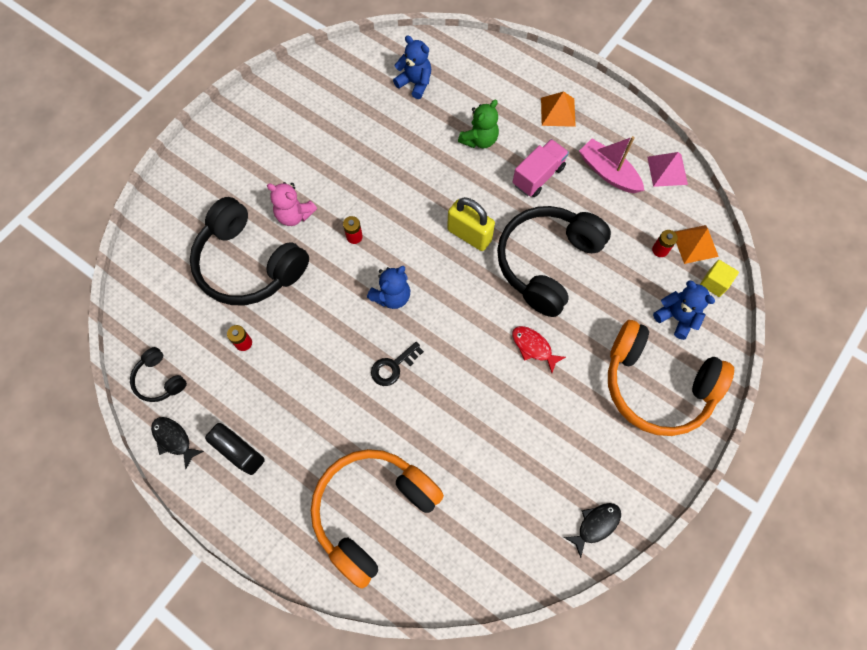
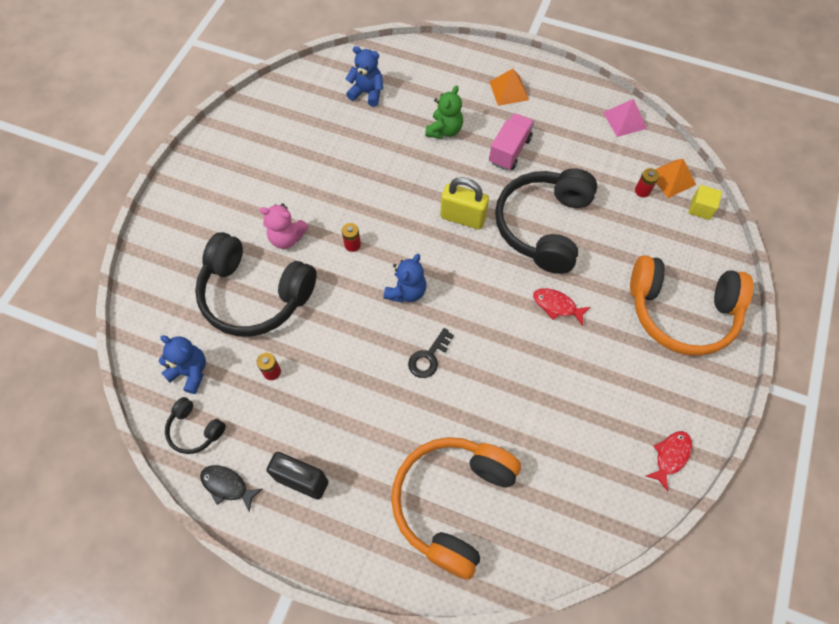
camera: 15 degrees left, 5 degrees down
(595, 525) = (670, 456): black fish -> red fish
(608, 172) = (572, 133): pink boat -> none
(676, 317) = (678, 247): blue teddy bear -> blue teddy bear (190, 372)

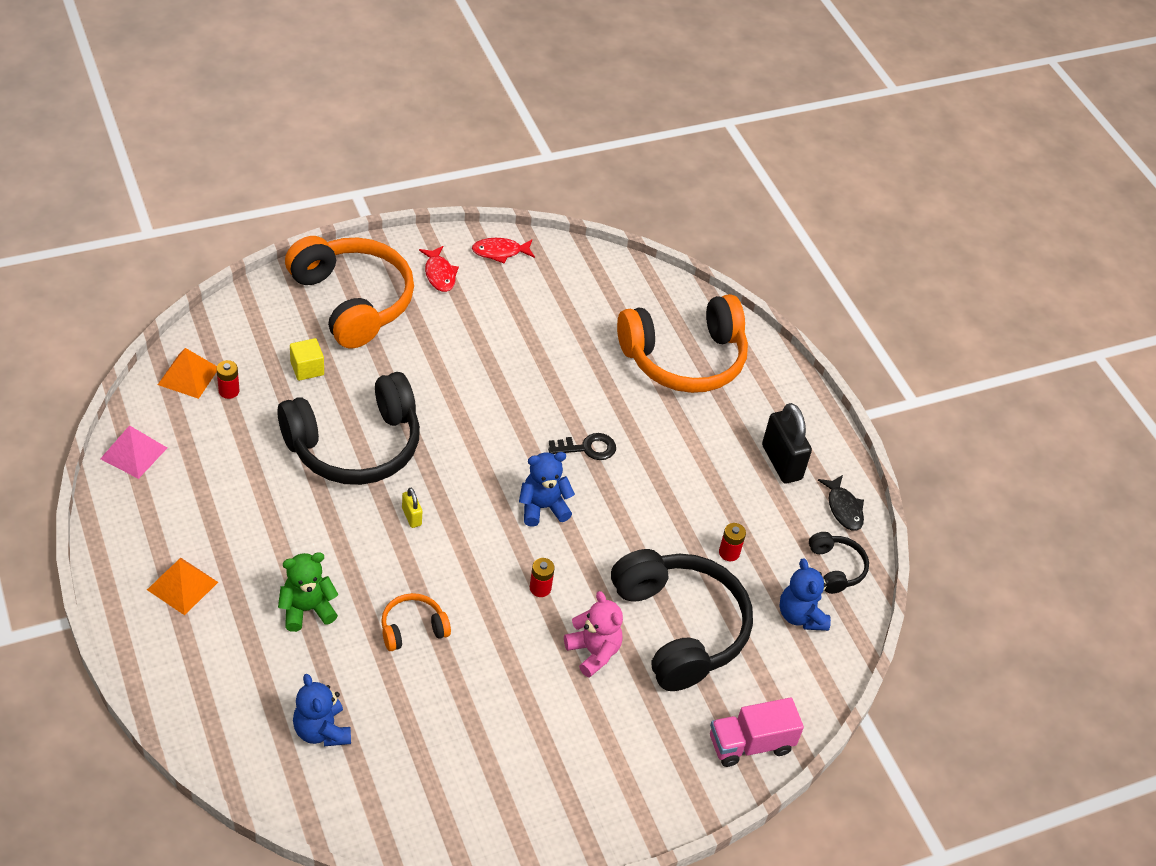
camera: 140 degrees left, 15 degrees down
(387, 166) = (413, 629): none -> orange headphones
(463, 218) = (411, 517): yellow padlock -> yellow padlock, size x0.49
(509, 150) = (279, 530): pink truck -> pink truck (750, 744)
(556, 306) = (437, 388): red fish -> red fish (439, 274)
(700, 208) = (209, 337): yellow cube -> yellow cube (307, 368)

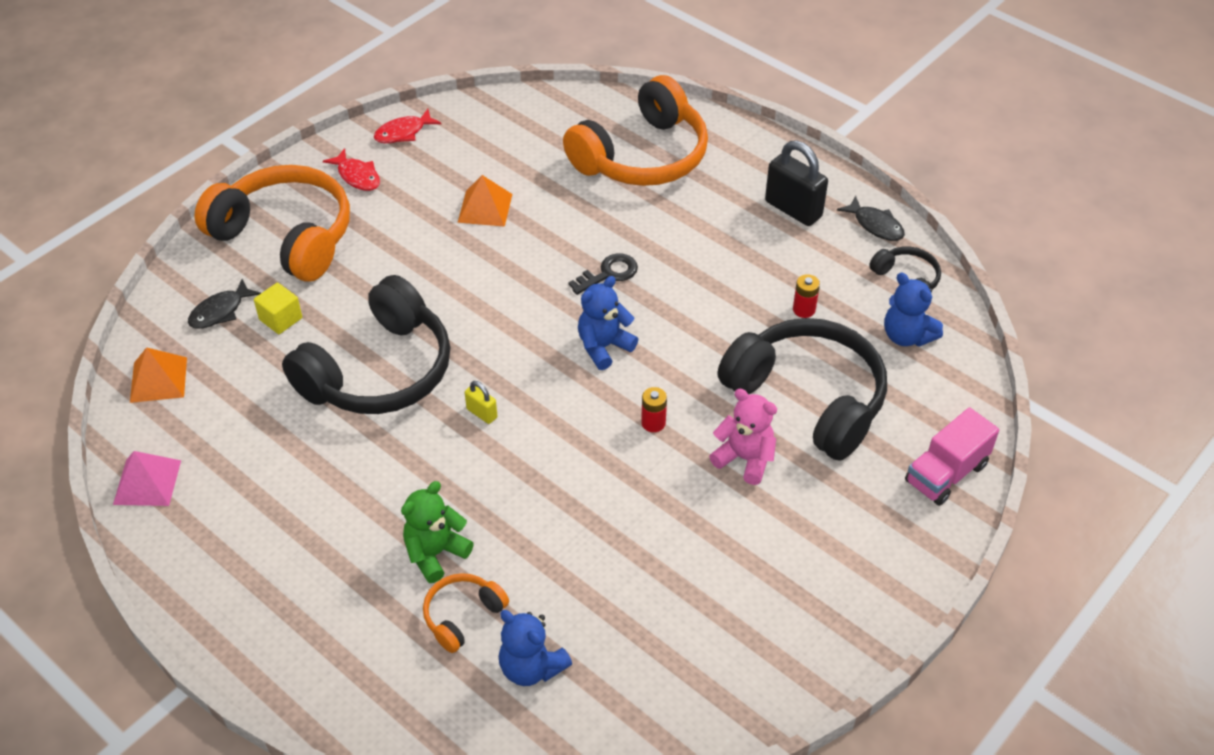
camera: 20 degrees left, 0 degrees up
(182, 586) = (287, 592): orange pyramid -> orange pyramid (485, 208)
(229, 391) = (212, 376): red battery -> none
(265, 341) = (220, 311): none -> black fish
(413, 629) = (555, 520): orange headphones -> orange headphones (463, 616)

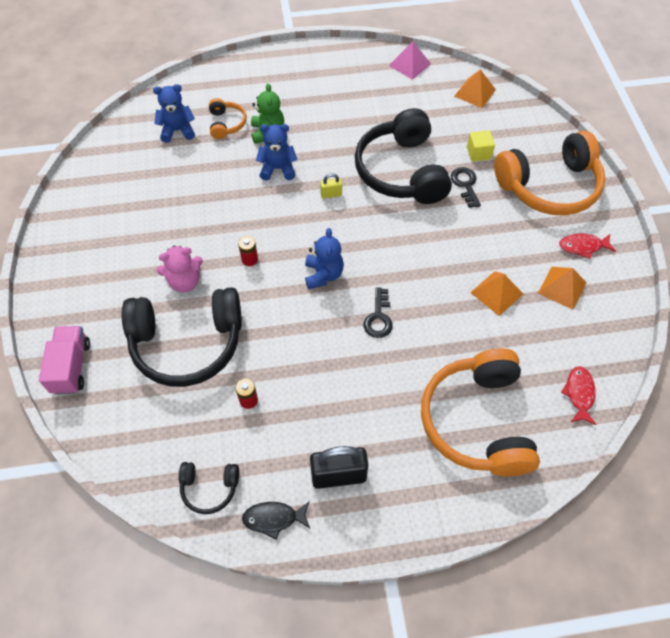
camera: 130 degrees right, 10 degrees up
(220, 311) = (506, 133): black fish -> none
(348, 304) = (465, 184): none -> black key
(403, 133) = (614, 295): red fish -> red fish (579, 393)
(430, 168) = (562, 287): none -> orange pyramid
(906, 336) = (170, 440): blue teddy bear -> blue teddy bear (278, 169)

